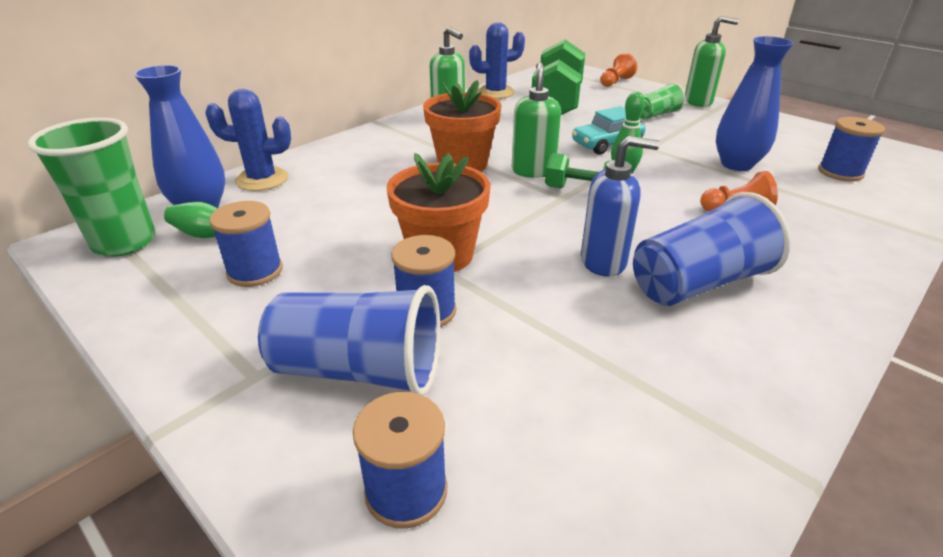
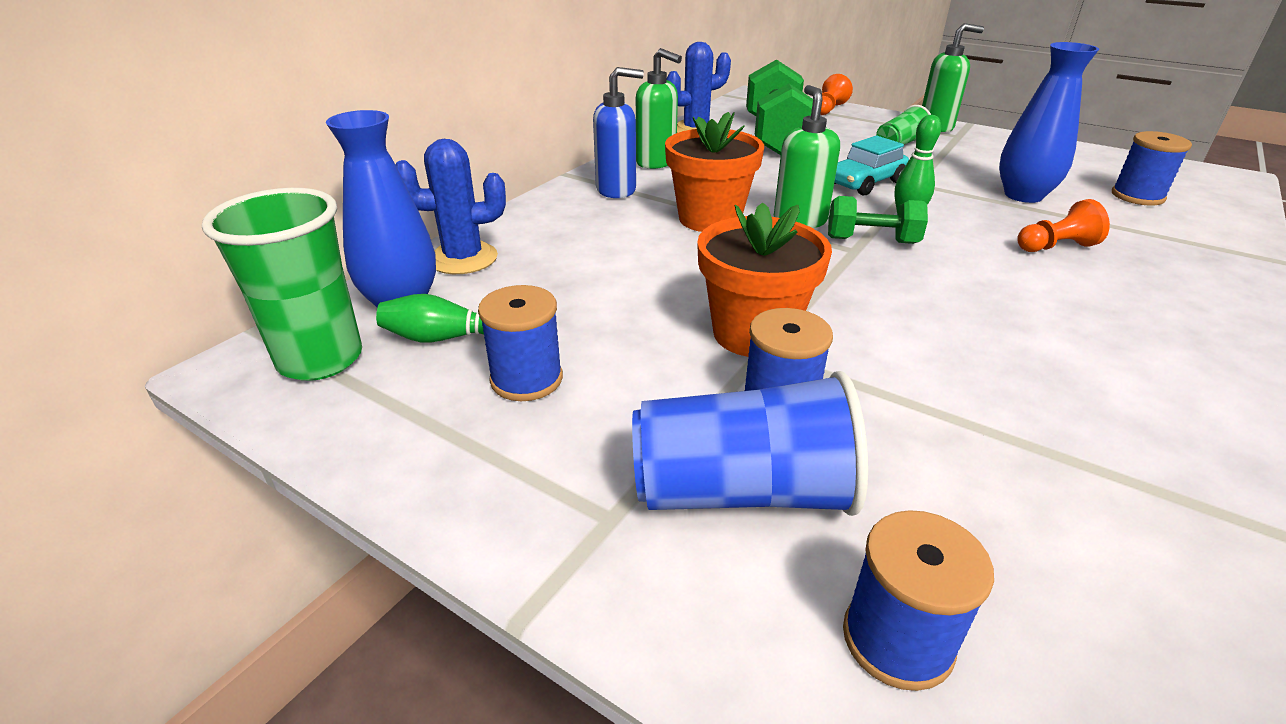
camera: 10 degrees left, 0 degrees up
(604, 262) = (950, 323): blue soap dispenser -> blue soap dispenser (616, 190)
(698, 283) = (1070, 336): blue cup -> none

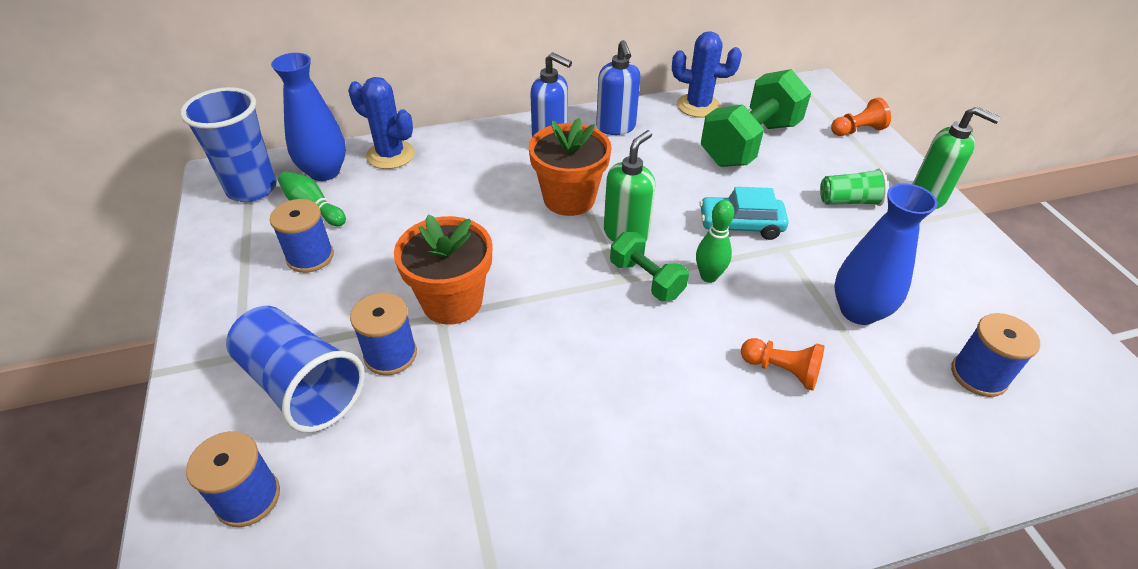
camera: 40 degrees right, 10 degrees up
(320, 359) = (252, 189): green cup -> blue cup
(656, 162) = (616, 127): green soap dispenser -> blue soap dispenser

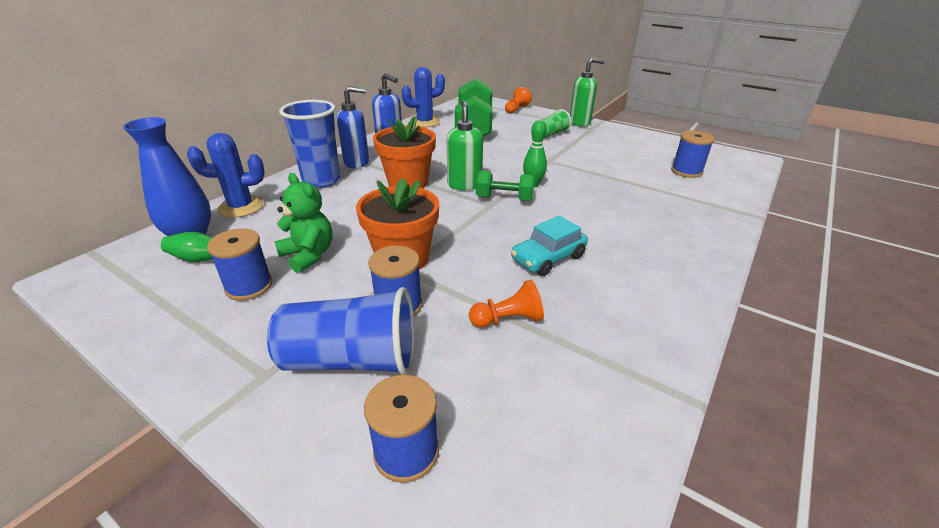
camera: 40 degrees left, 10 degrees down
(252, 189) = (125, 272): blue cup -> blue cup (321, 180)
(383, 248) = (308, 255): none -> green teddy bear
(740, 225) = (517, 160): turquoise car -> turquoise car (548, 258)
(782, 370) = (618, 204): orange pawn -> orange pawn (508, 319)
(858, 311) = (614, 170): blue vase -> none

